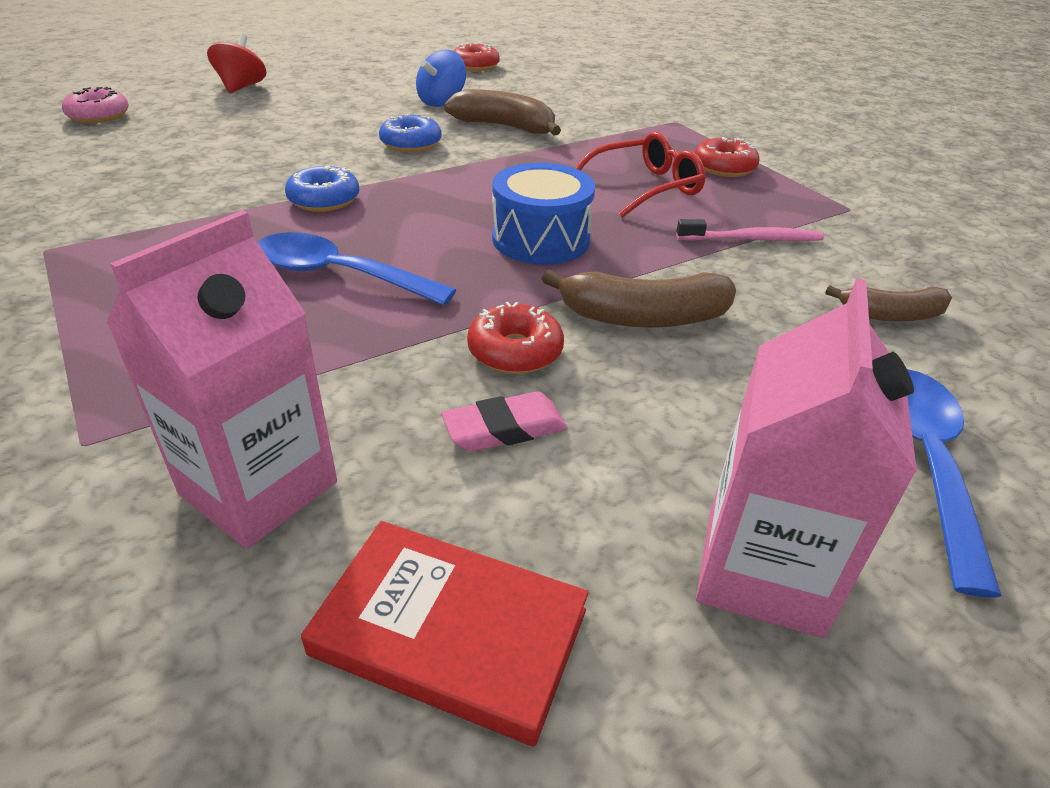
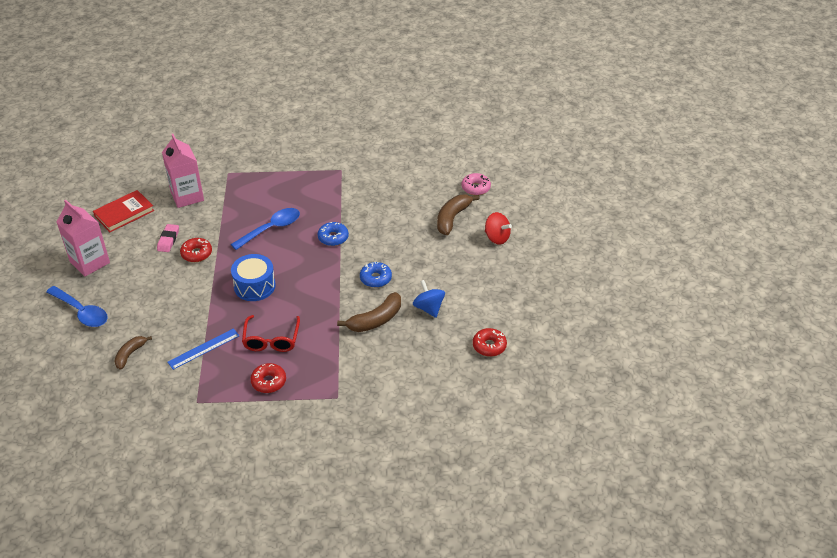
camera: 120 degrees right, 5 degrees up
(643, 317) = (186, 289): brown banana -> brown banana (452, 218)
(752, 239) = (204, 349): pink toothbrush -> blue ruler

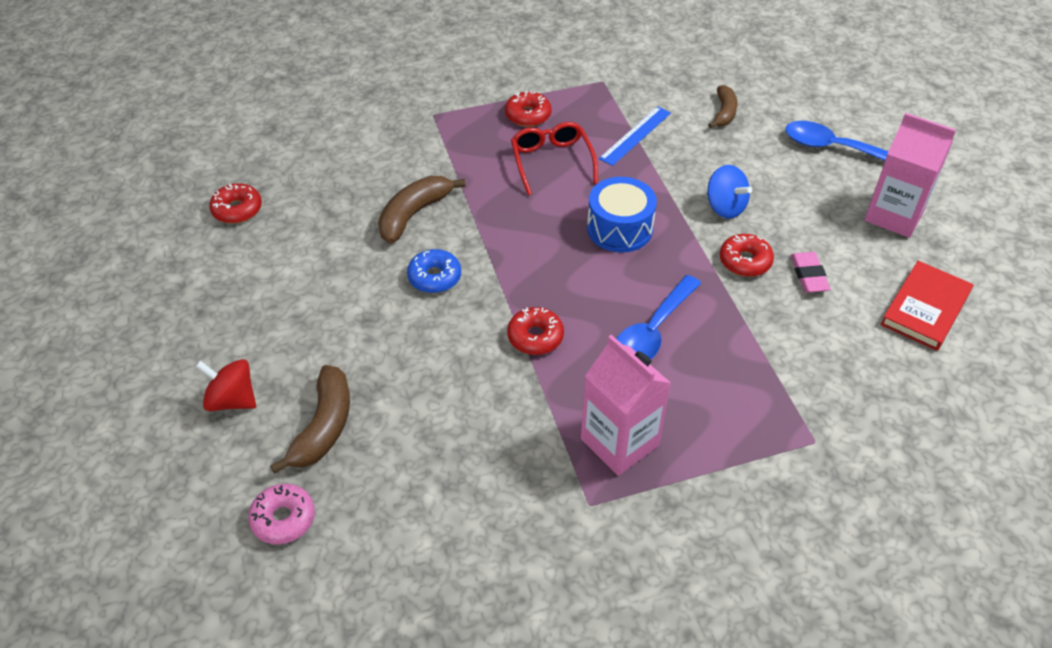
camera: 165 degrees right, 5 degrees up
(187, 196) = (848, 367): pink carton -> pink carton (619, 442)
(333, 238) = (535, 337): blue donut -> red donut
(429, 308) = (337, 246): blue spinning top -> blue spinning top (725, 207)

